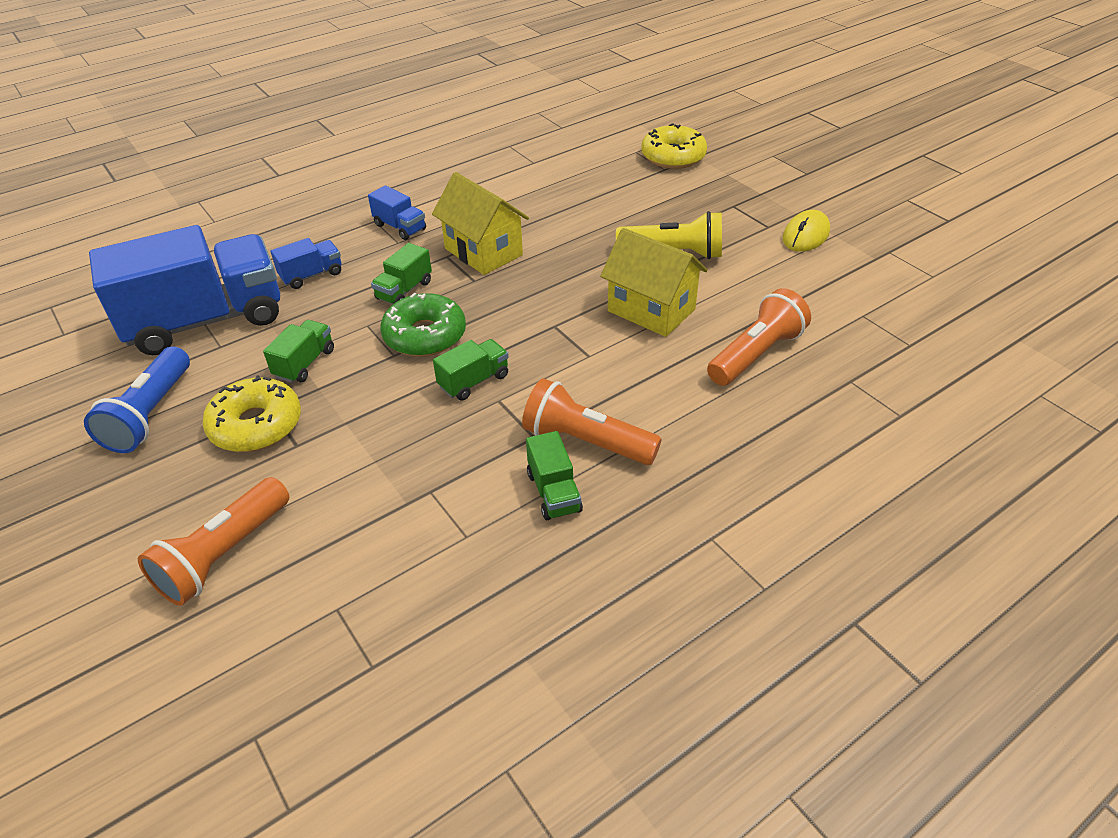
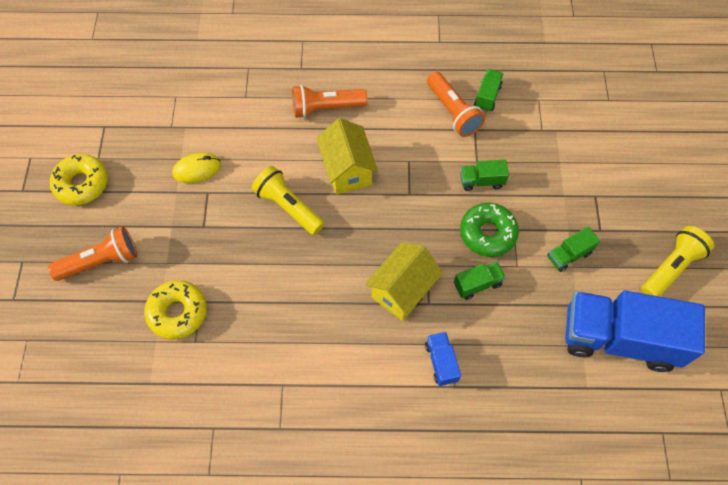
camera: 145 degrees left, 20 degrees up
(150, 414) = (671, 268): blue flashlight -> yellow flashlight
(224, 555) = (650, 152): orange flashlight -> orange flashlight (101, 261)
(256, 425) = (612, 222): yellow donut -> yellow donut (82, 184)
(311, 275) = (531, 344): blue truck -> none
(483, 252) = (402, 290): yellow house -> yellow house turned 45 degrees clockwise

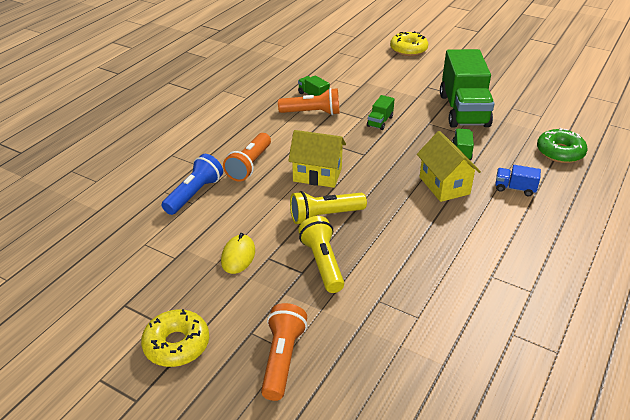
camera: 60 degrees left, 25 degrees down
(178, 312) = (380, 319): yellow donut -> yellow donut (408, 49)
(258, 91) = (194, 194): none -> blue flashlight
(487, 233) = (424, 134): green donut -> green donut (560, 152)
(569, 255) = (463, 110): green truck -> green truck, size x2.38
(619, 339) = (536, 115): blue truck -> none
(671, 268) = (497, 81): yellow flashlight -> yellow flashlight (322, 263)

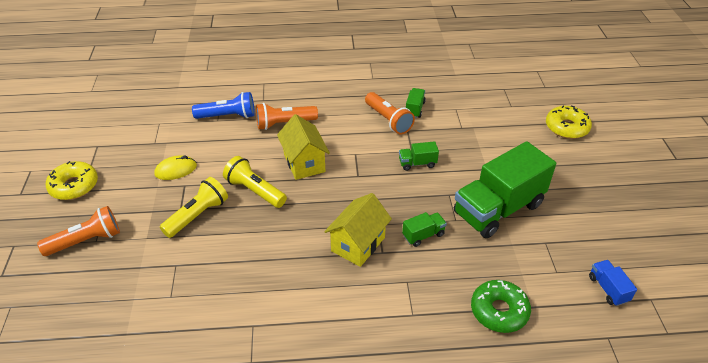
camera: 55 degrees right, 5 degrees up
(514, 188) = (398, 296): blue truck -> blue truck (608, 289)

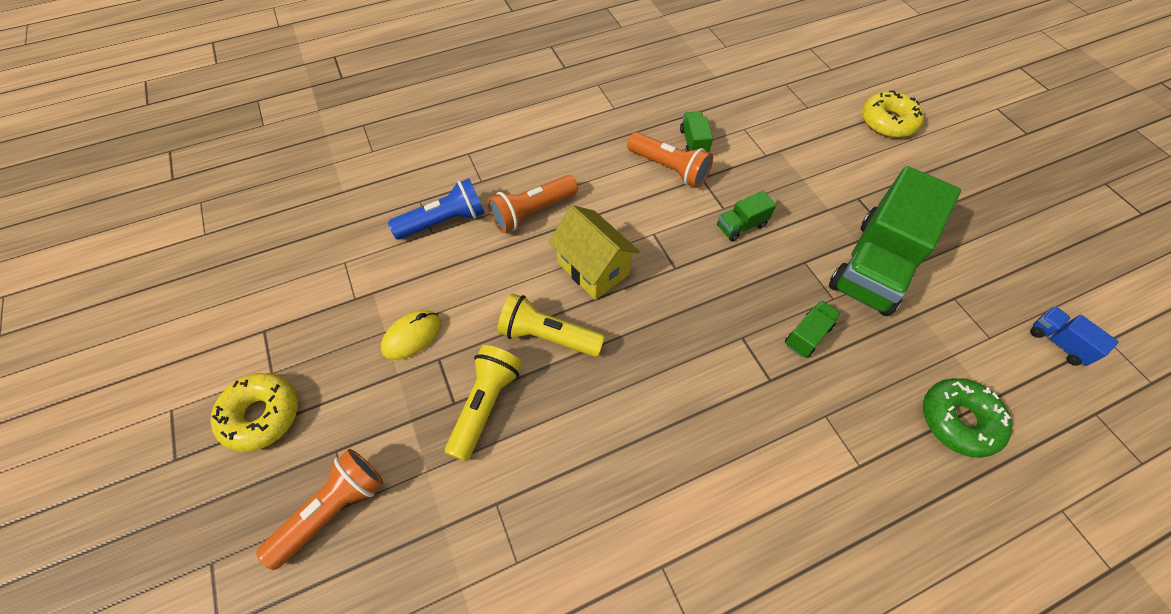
camera: 20 degrees left, 15 degrees up
(358, 244) = (733, 378): yellow house -> none

